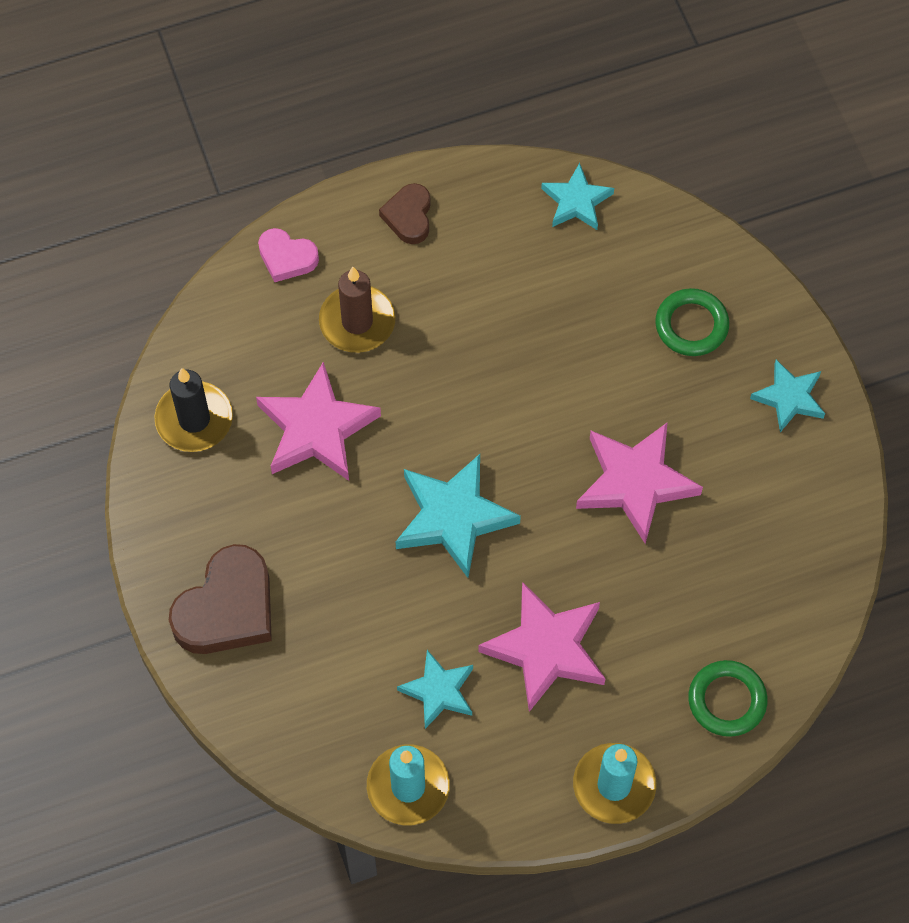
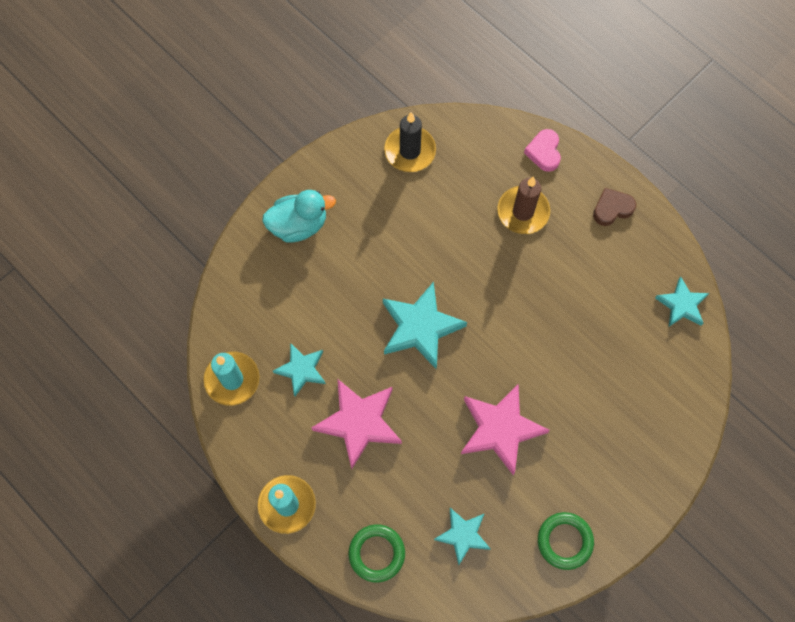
camera: 65 degrees right, 5 degrees up
(227, 608) = (299, 225): brown heart -> turquoise duck
(316, 428) = (439, 221): pink star -> none
(691, 325) = (632, 417): green ring -> green ring (564, 541)
(789, 398) = (614, 505): turquoise star -> turquoise star (463, 535)

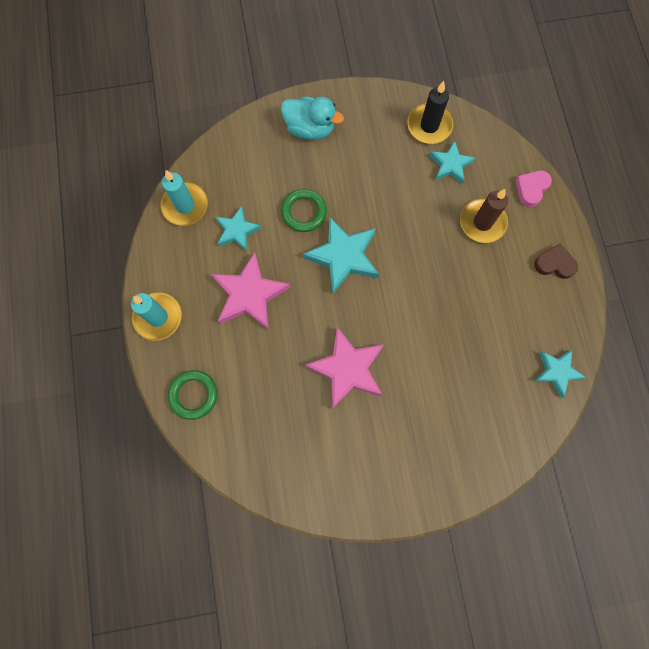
camera: 35 degrees right, 5 degrees up
(463, 535) = (263, 426): turquoise star -> turquoise star (450, 165)
(564, 541) = (335, 484): green ring -> green ring (304, 212)

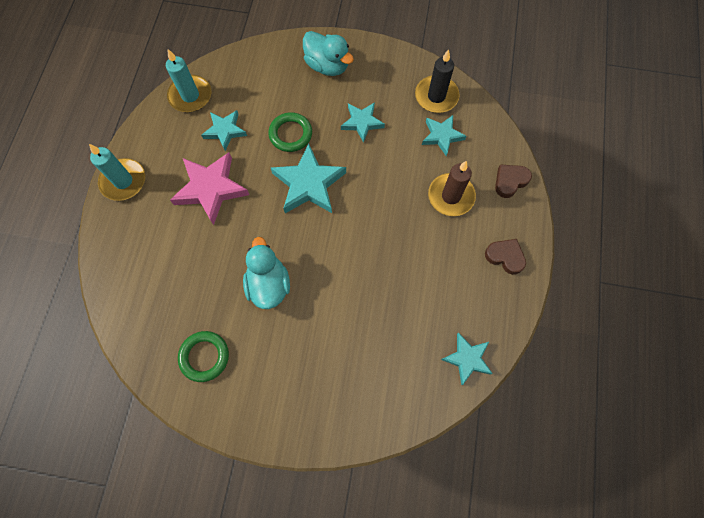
camera: 20 degrees right, 5 degrees down
(193, 395) = (122, 259): green ring -> green ring (204, 357)
(347, 369) = (268, 284): pink star -> turquoise duck
(368, 177) = (362, 122): none -> turquoise star
(531, 189) = (510, 181): pink heart -> brown heart

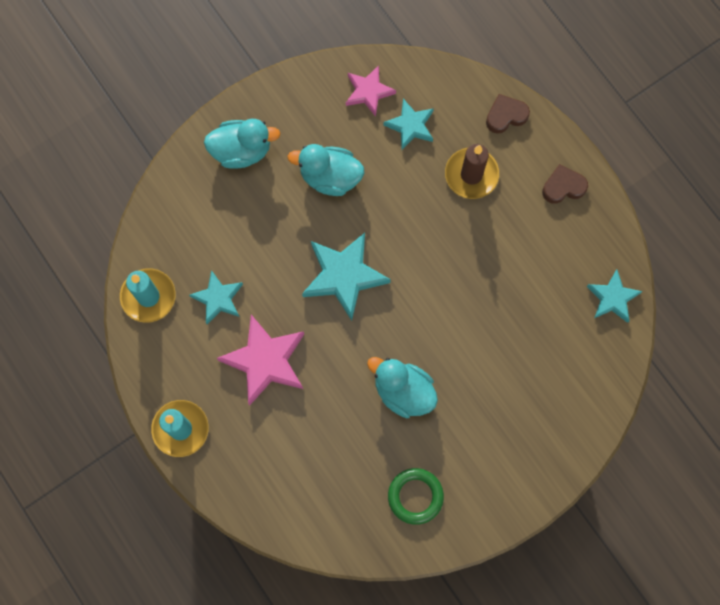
camera: 45 degrees left, 5 degrees up
(290, 134) = (280, 246): green ring -> none
(362, 122) = (330, 177): turquoise star -> turquoise duck
(436, 96) = (368, 92): black candle -> pink star
(510, 181) = (506, 116): brown heart -> brown heart turned 60 degrees clockwise

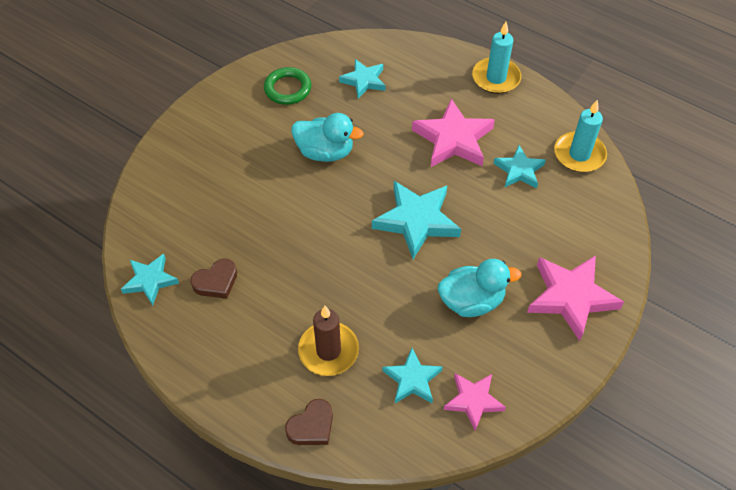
camera: 160 degrees right, 20 degrees down
(242, 151) = (571, 297): turquoise duck -> pink star
(327, 478) = (364, 81): none -> turquoise star
(563, 187) = (226, 370): brown heart -> brown heart (216, 282)

